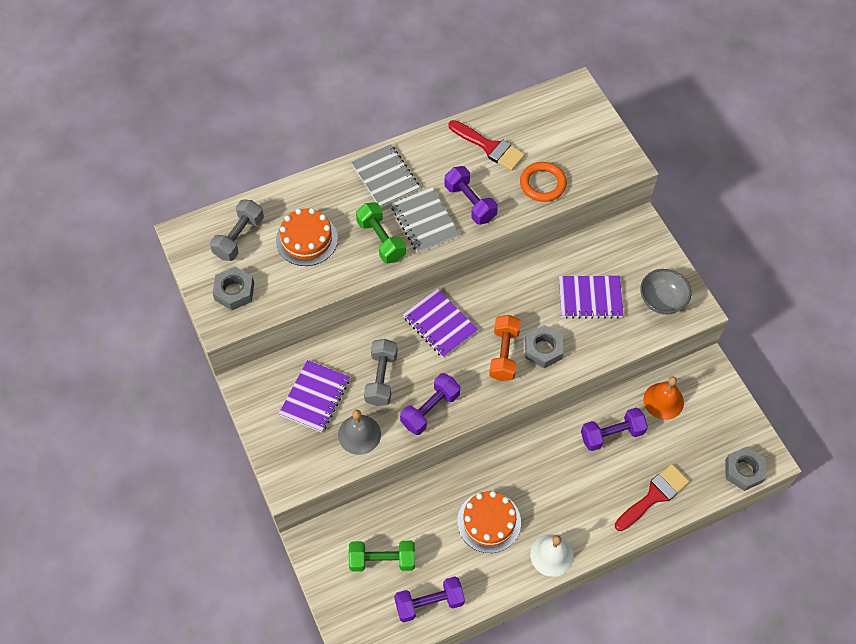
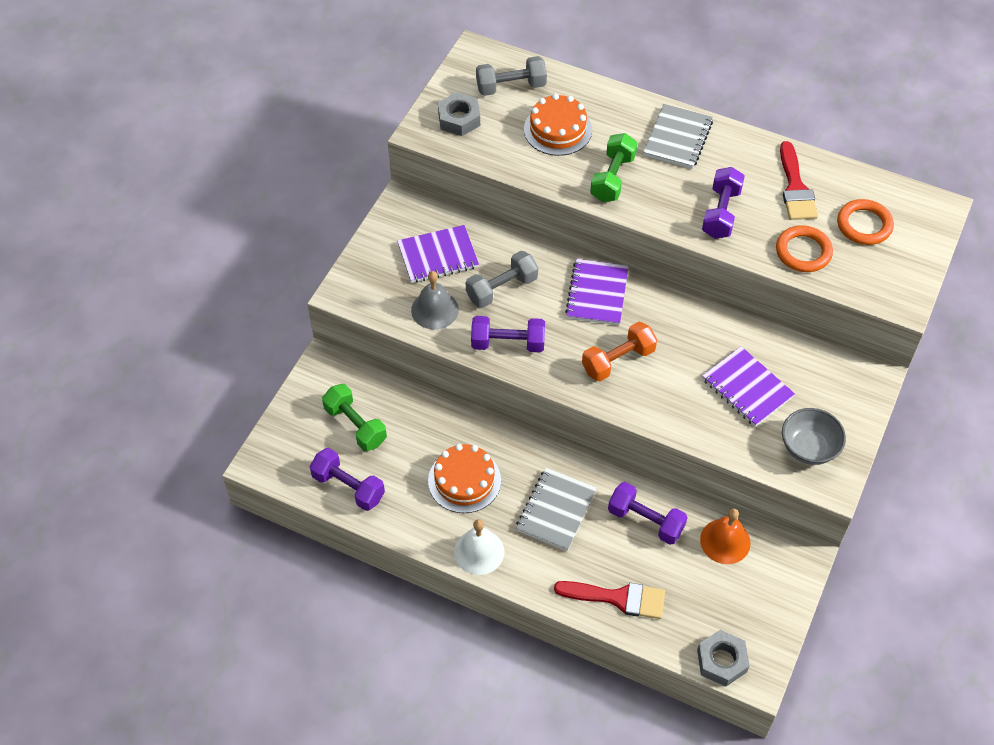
camera: 50 degrees right, 5 degrees down
(424, 221) = (665, 194): grey notebook -> grey notebook (556, 510)
(543, 349) = (654, 387): grey nut -> none
(552, 136) = (864, 225): none -> orange ring

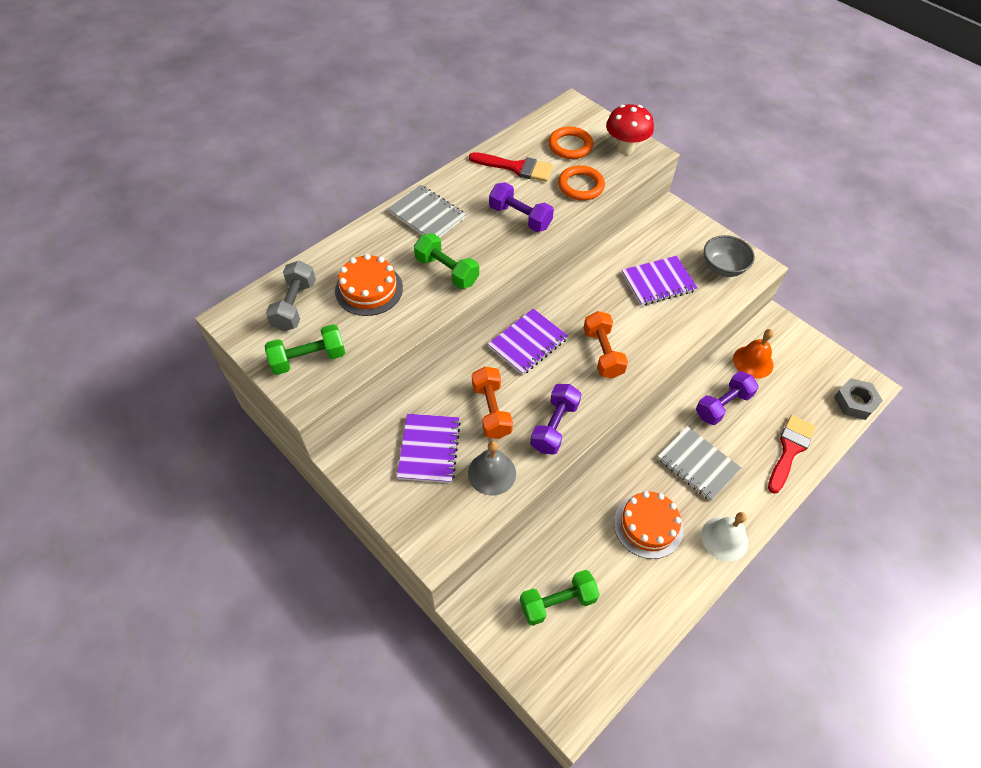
camera: 70 degrees left, 0 degrees up
(348, 487) = (626, 632): purple dumbbell -> none
(459, 119) = (308, 359): grey nut -> green dumbbell
(501, 288) = (491, 410): grey dumbbell -> orange dumbbell
(597, 294) = (528, 343): purple notebook -> purple notebook turned 75 degrees counterclockwise
(895, 277) = (625, 148): none -> red mushroom

